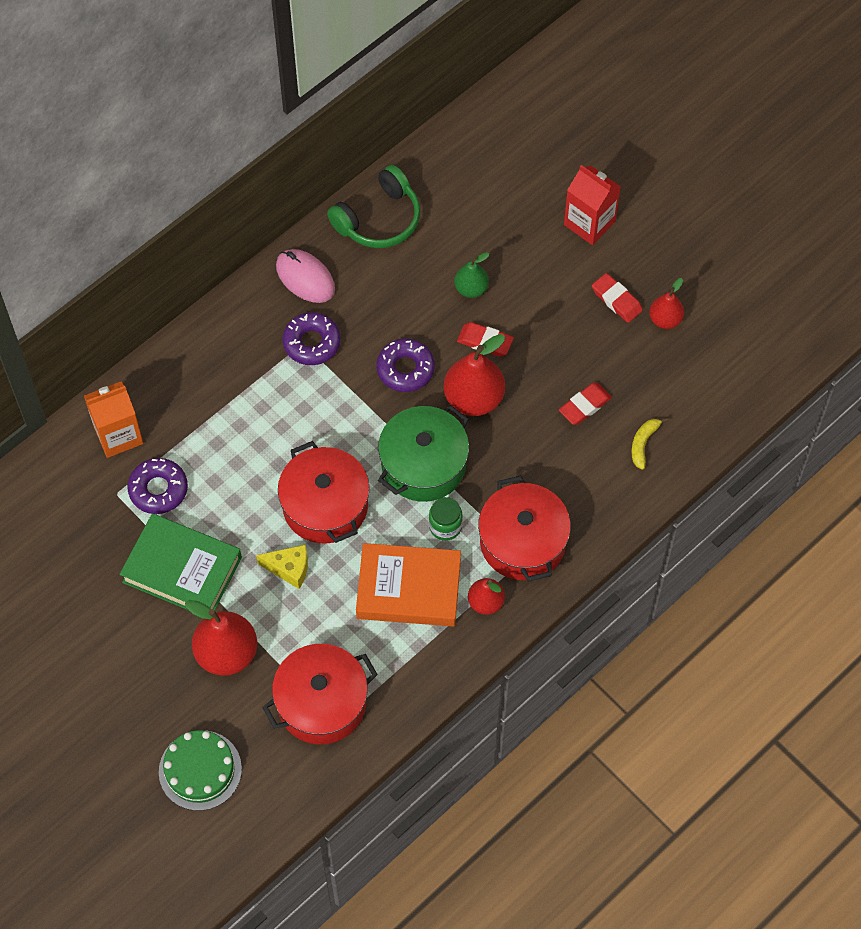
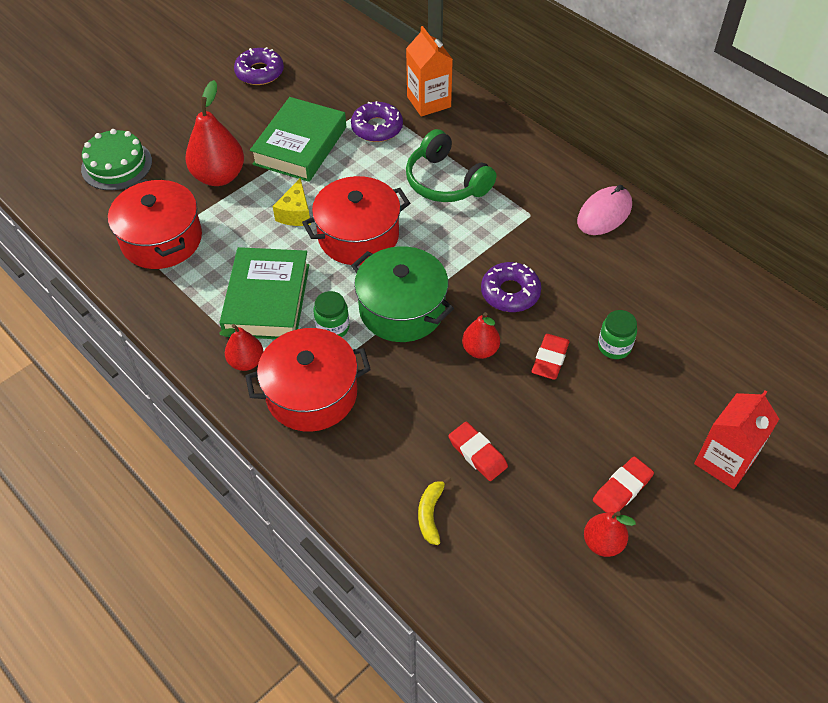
camera: 90 degrees right, 10 degrees down
(312, 343) = (532, 221): purple donut -> purple donut (259, 72)
(379, 219) = (684, 268): green headphones -> green headphones (445, 181)
(408, 589) = (267, 299): orange book -> green book
(471, 288) = (614, 346): green pear -> green jar
(474, 398) = (480, 350): red pear -> red pear, size x0.58
(643, 444) = (430, 514): yellow banana -> yellow banana turned 105 degrees counterclockwise

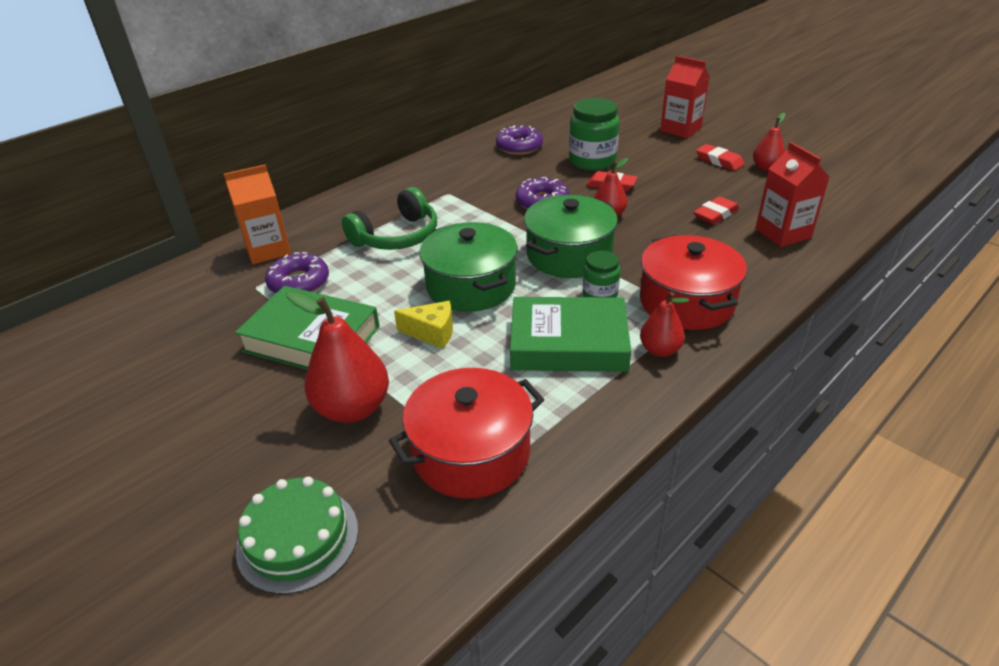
camera: 90 degrees left, 15 degrees down
(259, 72) = (139, 391): purple donut -> purple donut (519, 147)
(358, 236) = (471, 286): red pot -> green pot
(430, 514) = (783, 233): yellow banana -> red carton
(604, 214) = (450, 162): pink mouse -> none
(614, 346) = (592, 161): green jar -> green jar, size x1.76

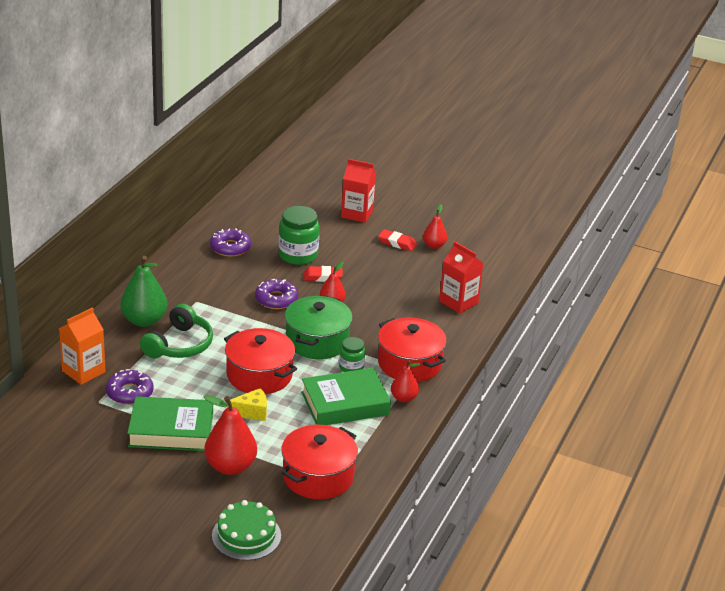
camera: 25 degrees left, 5 degrees down
(376, 205) = (144, 320): none -> green pear
(471, 286) = (259, 375): green pot -> red pot
(715, 214) = (408, 293): red eraser -> none

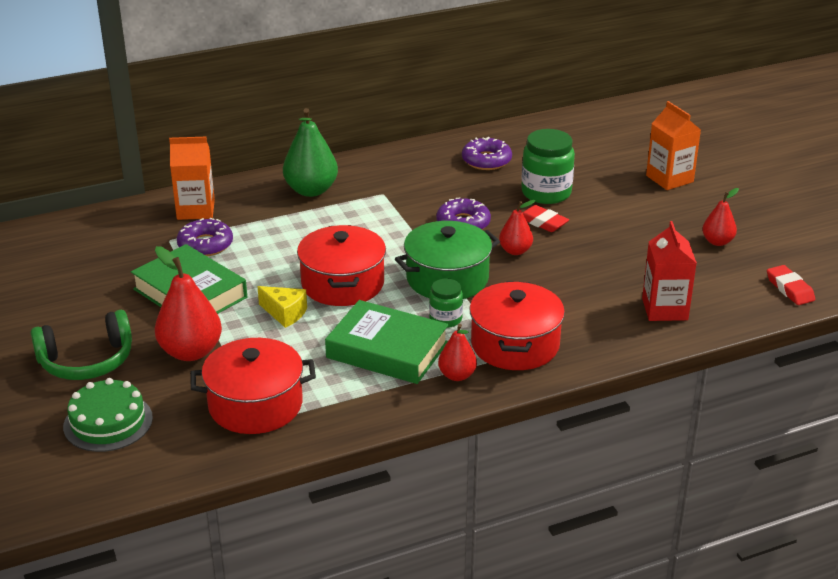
camera: 45 degrees right, 0 degrees up
(179, 345) = (310, 224): green headphones -> green headphones (87, 361)
(357, 214) = (669, 179): red carton -> orange carton
(397, 243) = (676, 223): red eraser -> red eraser (789, 289)

